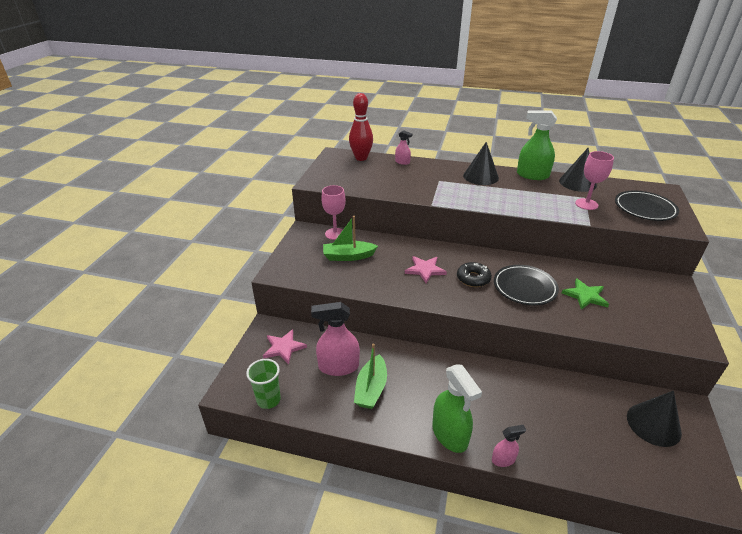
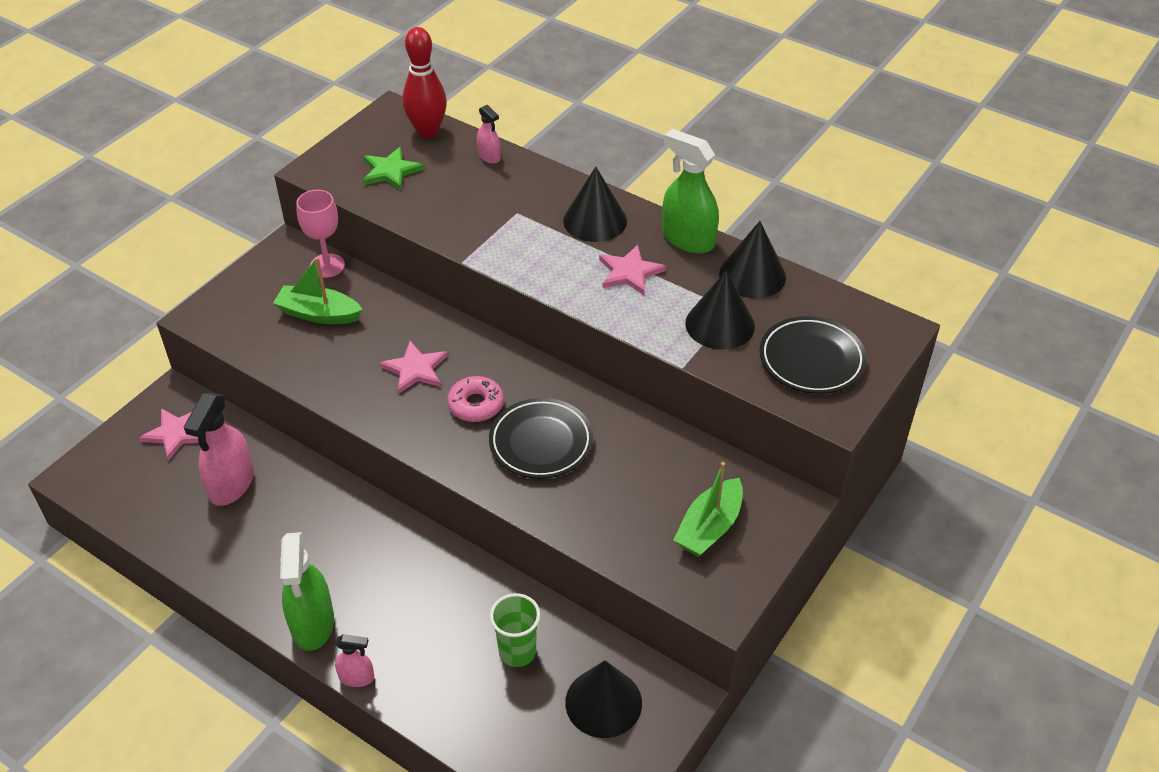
camera: 20 degrees right, 10 degrees up
(268, 400) = (115, 504): green cup -> green cup (517, 652)
(338, 366) = (231, 484): pink spray bottle -> pink spray bottle turned 90 degrees counterclockwise
(371, 389) = (254, 529): green boat -> green boat (709, 527)
(473, 278) = (476, 405): black donut -> pink donut
(520, 193) = (629, 272): none -> pink star
(585, 296) = (623, 483): green star -> green star (391, 171)
(586, 204) = (720, 324): pink goblet -> black cone

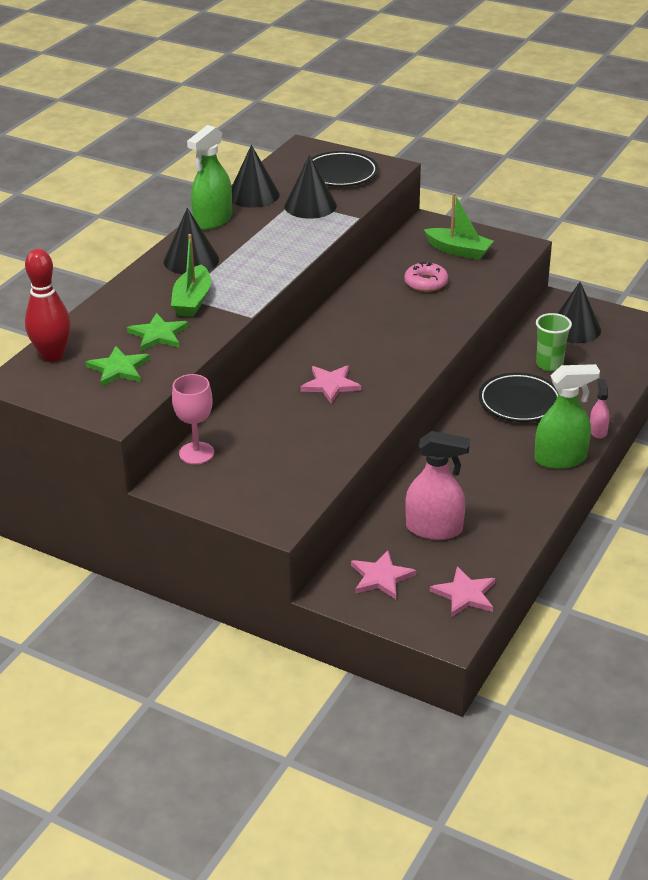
camera: 95 degrees left, 10 degrees down
(319, 314) = (266, 447): green boat -> green boat (192, 301)
(445, 196) = (158, 335): none -> green star
(476, 405) = (365, 351): pink donut -> pink donut (426, 283)
(489, 156) = (97, 317): pink spray bottle -> none
(541, 442) = (399, 319): black plate -> black plate (519, 402)
(629, 272) = (256, 242): pink star -> pink star (465, 594)

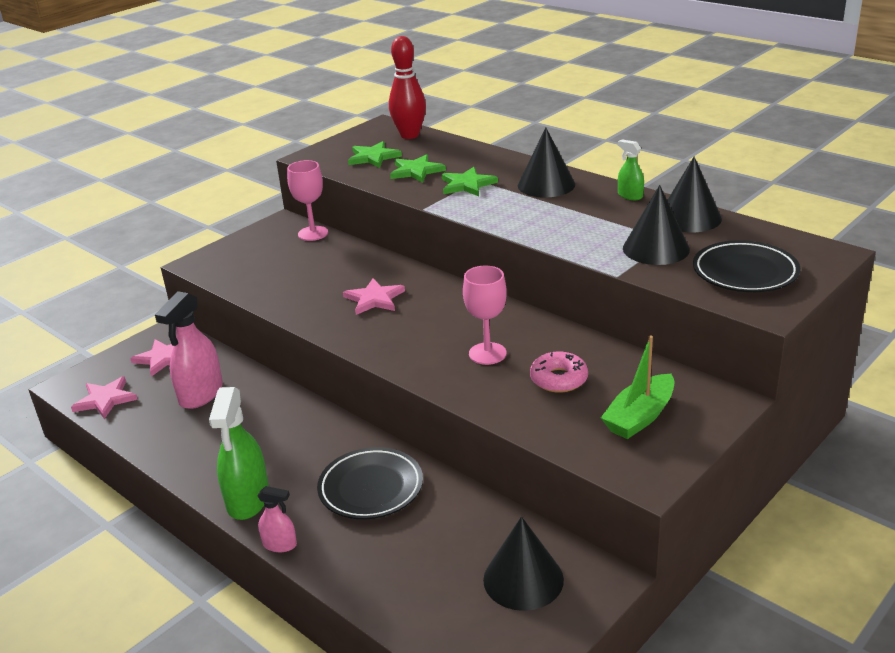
camera: 105 degrees right, 5 degrees down
(192, 301) = (467, 184): green boat -> green star
(213, 220) = (630, 196): green spray bottle -> green spray bottle, size x0.52
(402, 316) = (487, 353): none -> pink goblet
(549, 364) = (441, 532): green cup -> none

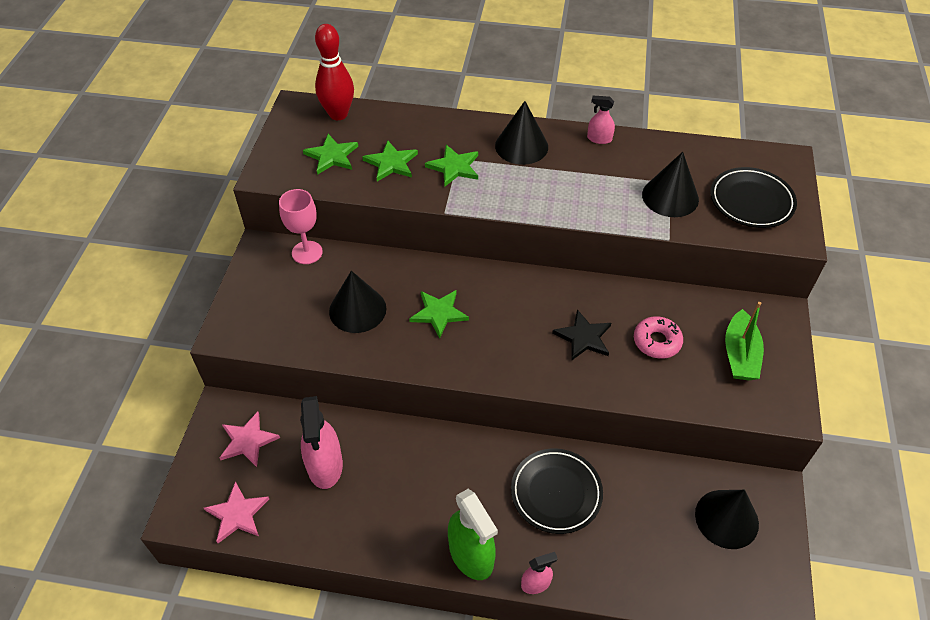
camera: 35 degrees left, 20 degrees up
(374, 299) = (439, 313): pink star -> green star
(487, 353) = (583, 337): pink goblet -> black star
(630, 196) = (599, 139): green spray bottle -> pink spray bottle
(689, 218) = (664, 151): black cone -> black cone (357, 309)

